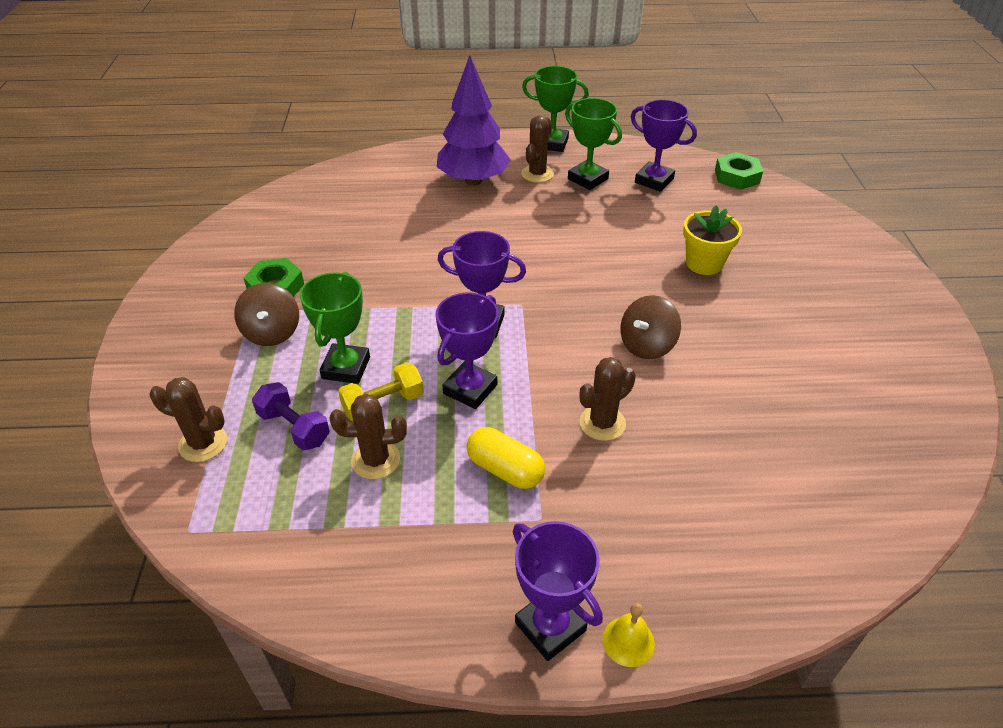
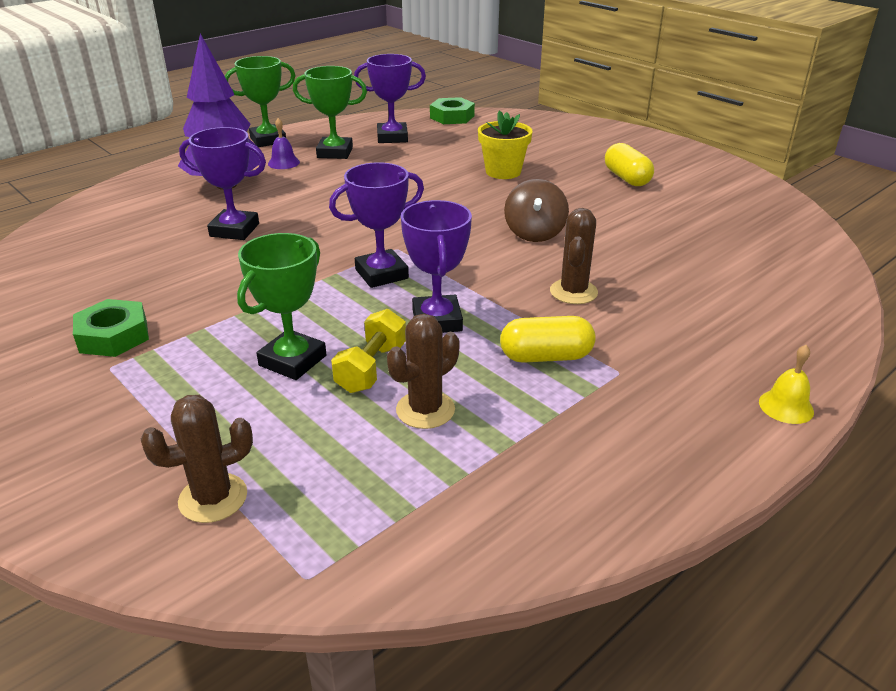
camera: 40 degrees left, 10 degrees down
(272, 332) = (164, 372): brown spinning top -> none
(294, 428) = (304, 430): purple dumbbell -> none
(346, 368) = (293, 360): green trophy -> green trophy turned 60 degrees clockwise
(537, 174) = (283, 163): brown cactus -> purple bell
(550, 626) = (727, 432): purple trophy -> purple trophy (234, 230)
(815, 326) = (626, 178): none -> yellow capsule

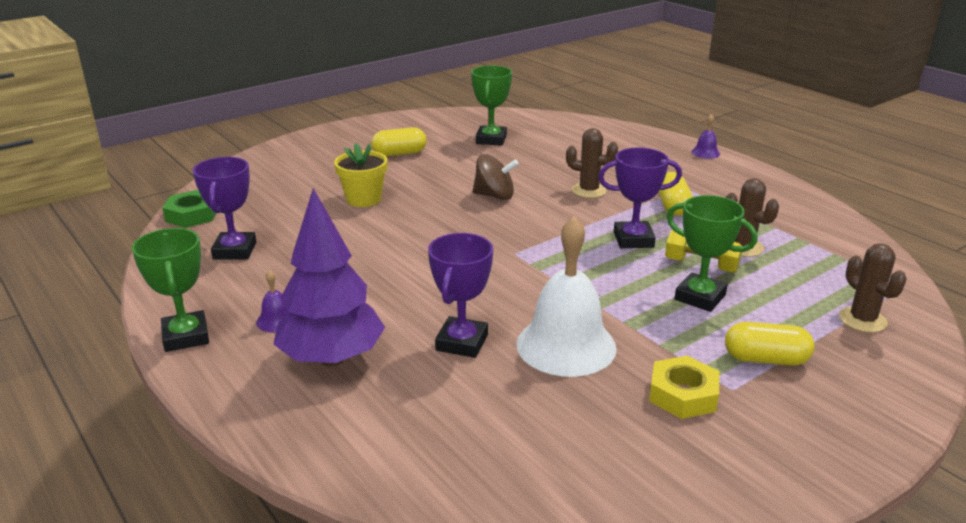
camera: 85 degrees left, 5 degrees down
(113, 336) = (683, 394): green nut -> yellow nut
(152, 395) = (765, 359): none -> yellow capsule
(216, 276) = (566, 345): none -> white bell
(335, 152) = (262, 286): green trophy -> green trophy (491, 139)
(381, 274) = (562, 260): purple trophy -> none
(786, 406) = (705, 152): yellow bell -> purple bell

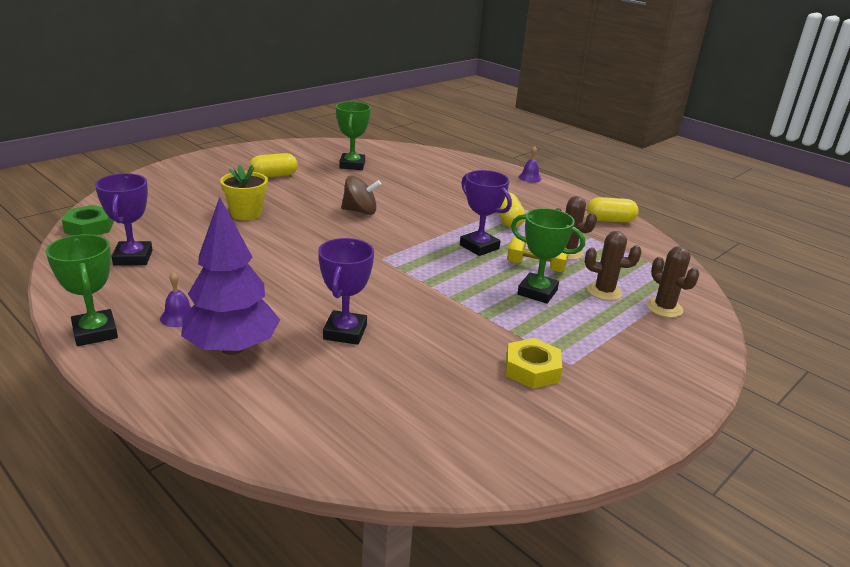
camera: 10 degrees left, 0 degrees up
(566, 345) = (433, 333): white bell -> none
(589, 191) = (438, 207): brown cactus -> brown cactus (604, 291)
(633, 239) = (479, 247): purple trophy -> purple trophy turned 60 degrees clockwise
(765, 359) = (593, 340): yellow capsule -> yellow capsule (610, 220)

